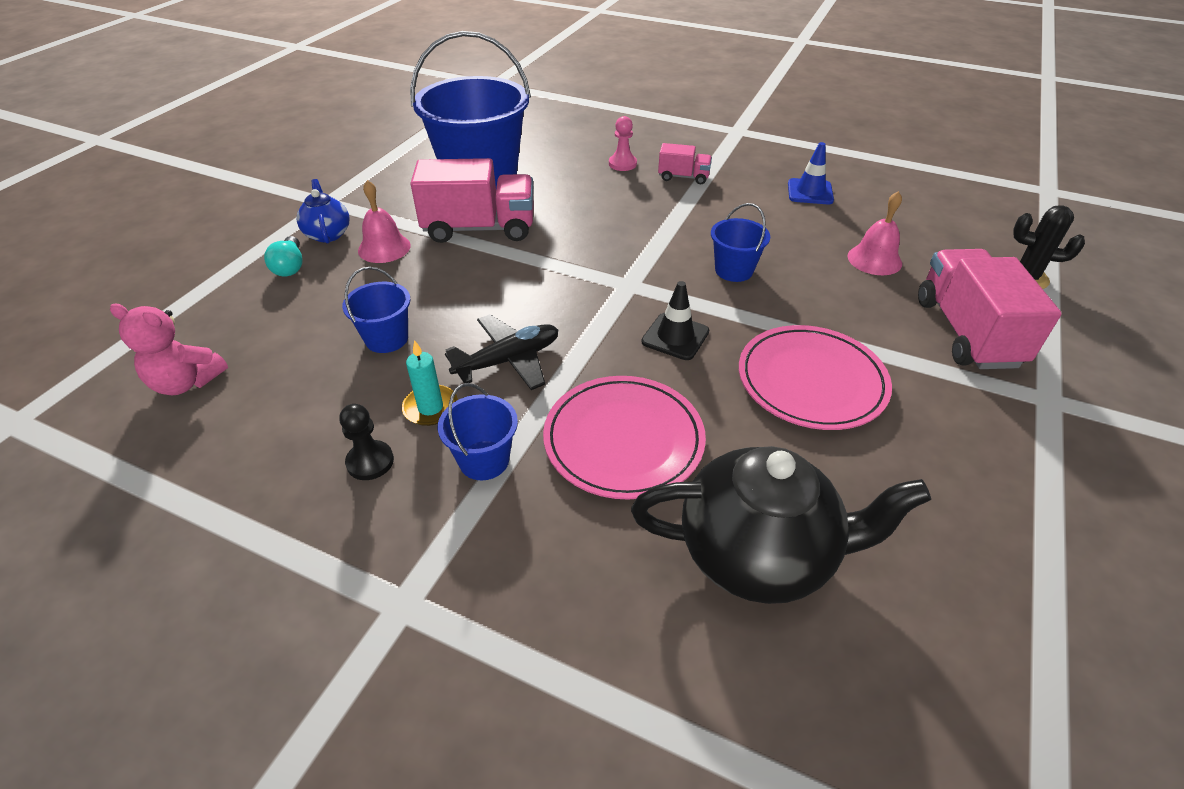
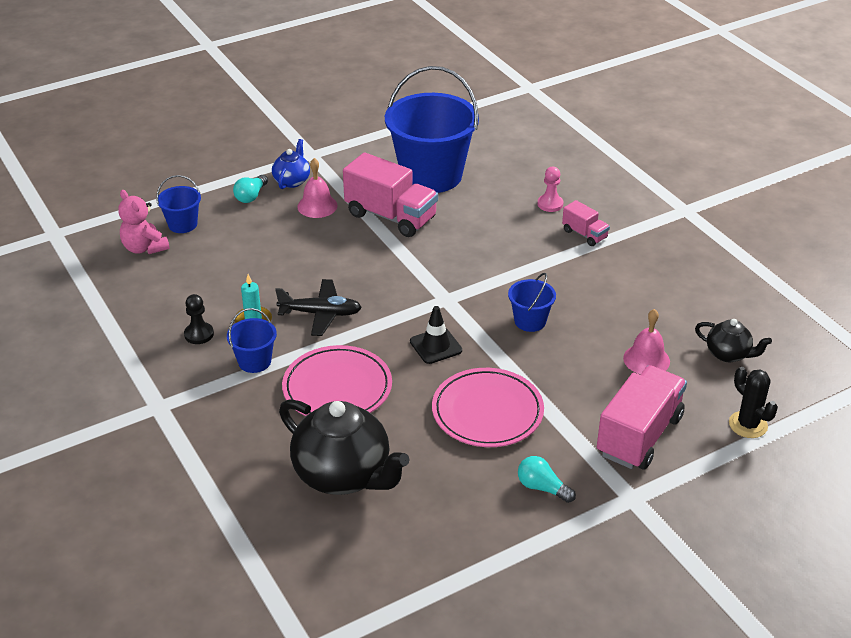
camera: 35 degrees right, 5 degrees down
(386, 339) = (265, 269): blue bucket -> blue bucket (182, 224)
(810, 192) = (671, 288): blue traffic cone -> none
(926, 226) = (728, 354): none -> black teapot
(967, 437) = (542, 488): none -> turquoise light bulb

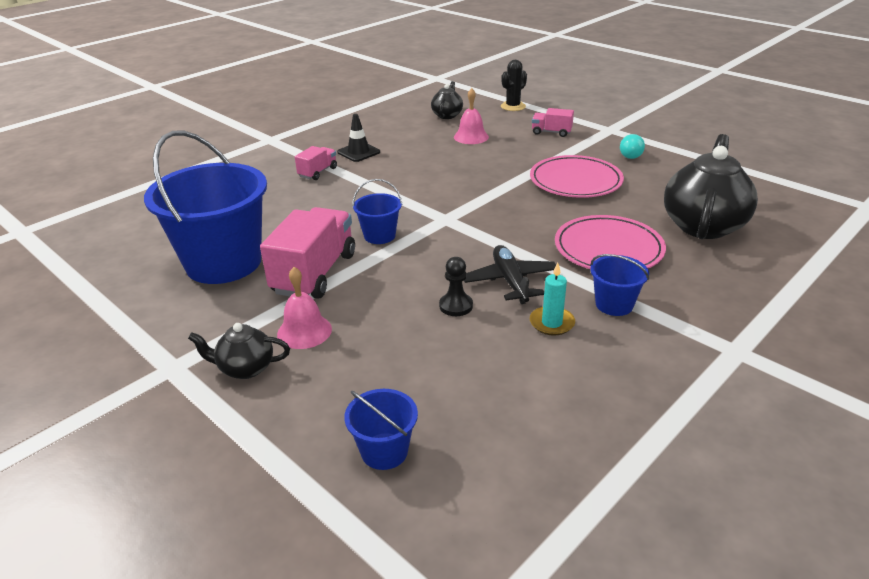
camera: 105 degrees left, 5 degrees down
(144, 248) = (460, 476): pink teddy bear -> none
(199, 334) = (604, 357): black pawn -> black pawn (456, 306)
(251, 196) = (291, 398): turquoise light bulb -> none
(292, 181) = (245, 368): blue teapot -> black teapot
(435, 346) = (514, 213): black traffic cone -> black traffic cone (358, 152)
(530, 321) = (453, 179): blue bucket -> blue bucket (379, 235)
(550, 204) = (271, 192): pink pawn -> none
(639, 435) = (551, 132): pink truck -> pink truck, size x0.51

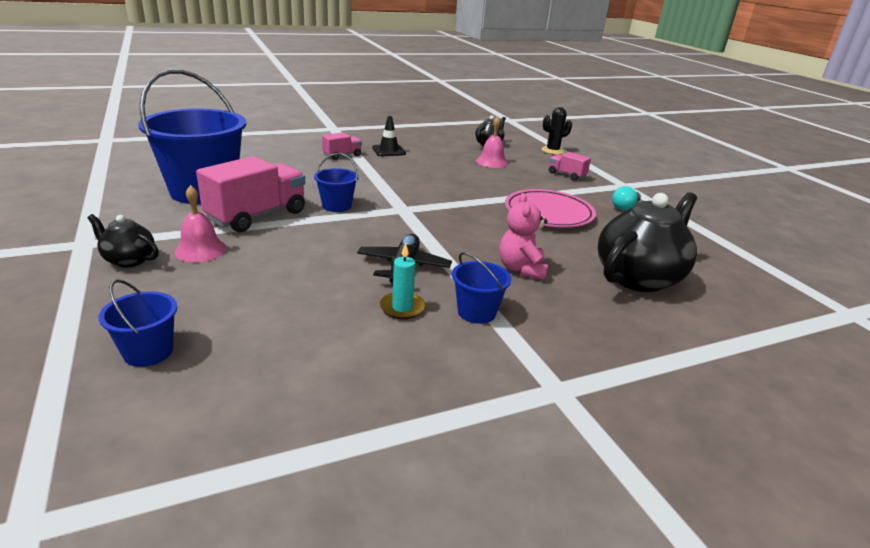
camera: 20 degrees right, 5 degrees down
(456, 306) = (336, 270): black pawn -> none
(608, 249) = (521, 269): pink plate -> pink teddy bear

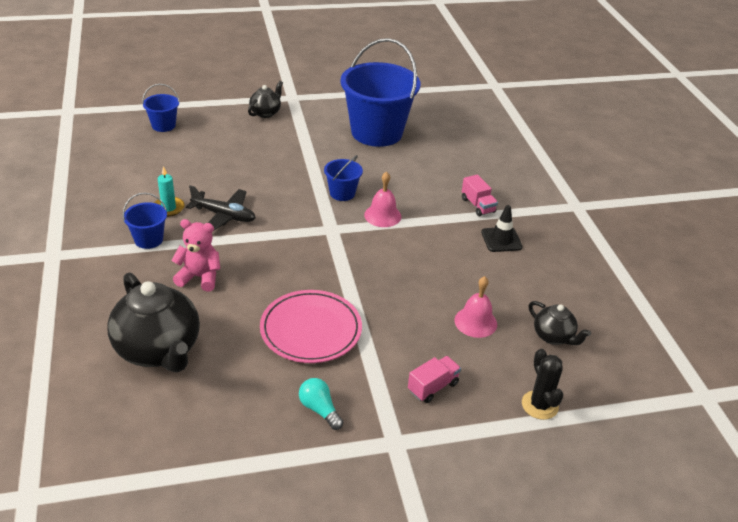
camera: 100 degrees right, 10 degrees up
(200, 250) = (273, 135): pink bell -> pink bell (382, 215)
(257, 216) = (326, 155): pink truck -> none

